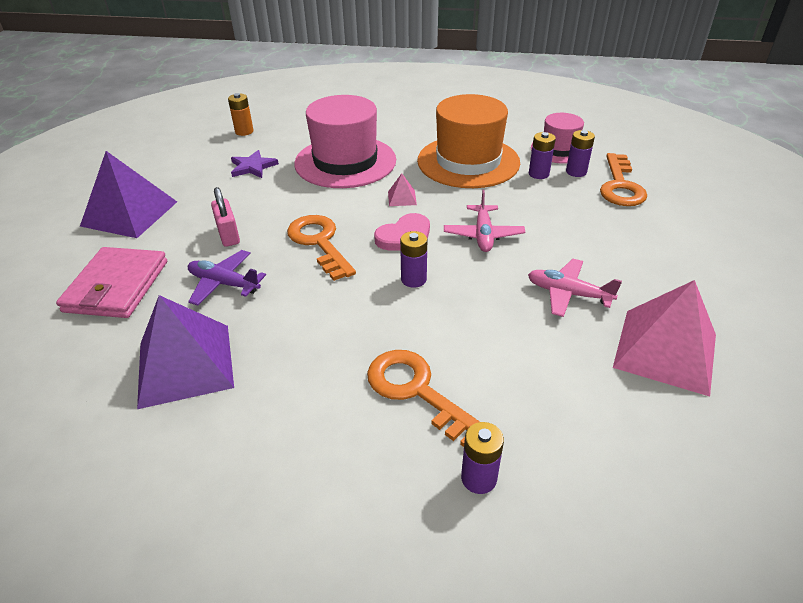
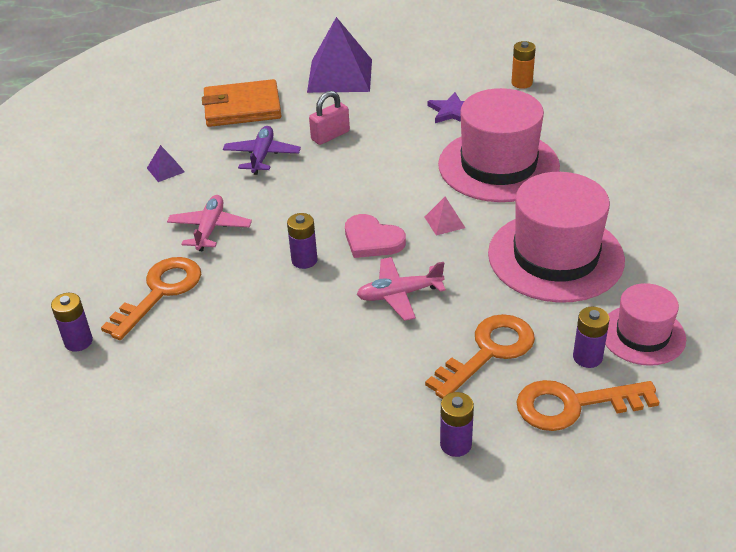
camera: 75 degrees right, 0 degrees up
(116, 286) = (242, 107): pink wallet -> orange wallet
(185, 364) = (165, 170): purple pyramid -> purple pyramid, size x0.42
(319, 243) = (339, 189): orange key -> orange key (488, 352)
(468, 161) = (555, 256): orange hat -> pink hat
(538, 174) = (560, 322): purple battery -> purple battery (455, 444)
(568, 294) = (317, 372): pink plane -> pink plane (210, 229)
(665, 350) = (247, 453): pink pyramid -> none

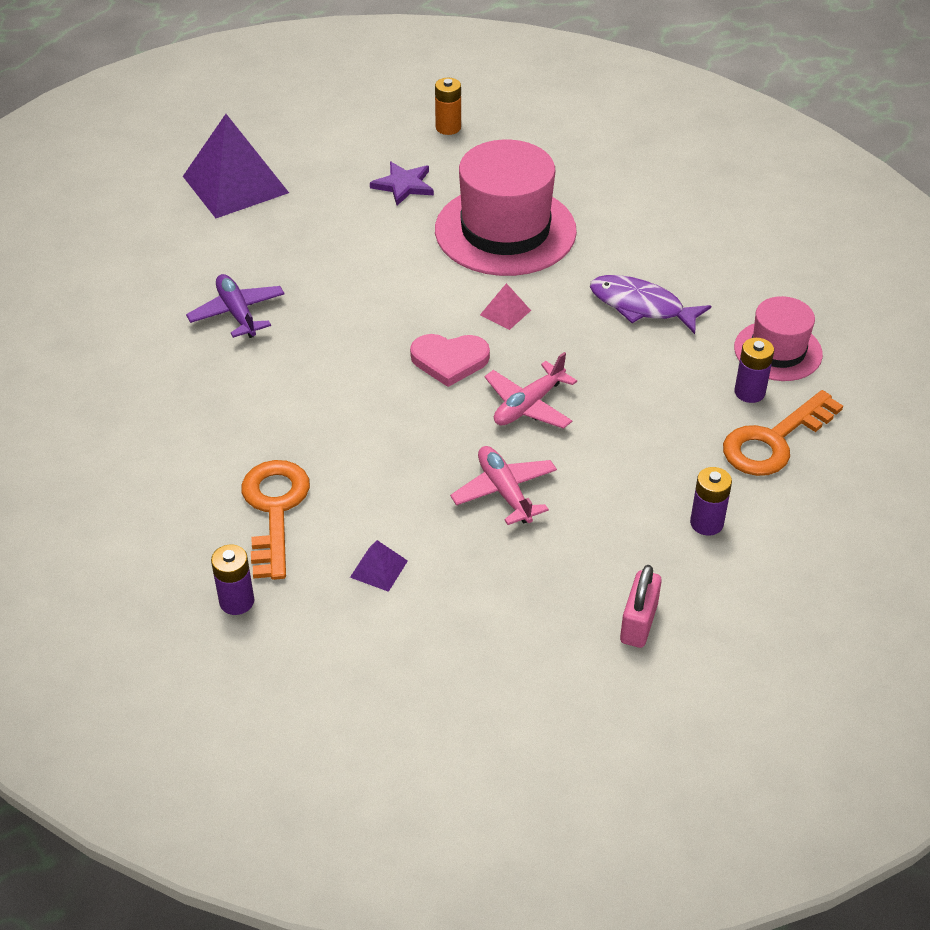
camera: 35 degrees left, 5 degrees up
(165, 170) = (136, 372): purple pyramid -> purple pyramid (379, 569)
(210, 229) = (260, 419): pink plane -> pink plane (504, 492)
(242, 107) = (154, 263): orange wallet -> none
(304, 260) = (399, 410): purple battery -> none
(330, 135) = (293, 261): pink padlock -> pink padlock (638, 623)
(488, 352) = (661, 426): orange key -> none
(555, 256) = (641, 306): pink hat -> purple fish

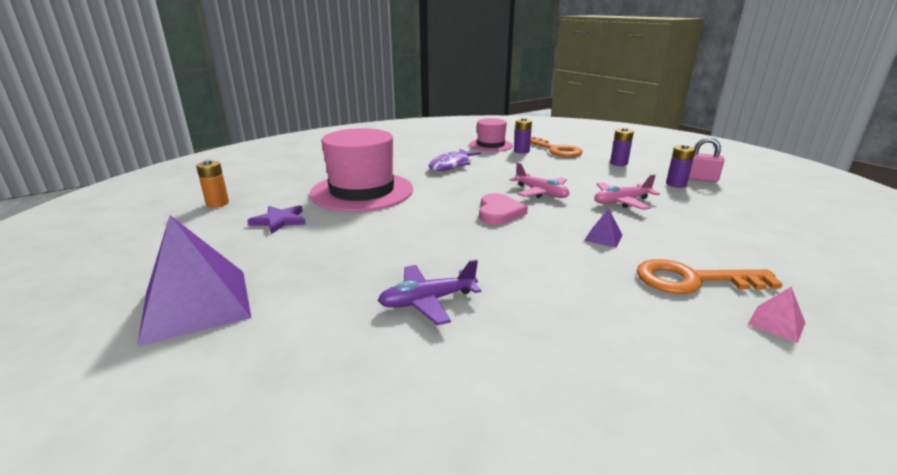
camera: 85 degrees left, 20 degrees down
(237, 601) = (812, 298): purple battery -> purple battery (676, 184)
(379, 569) = (720, 240): purple pyramid -> purple pyramid (603, 237)
(505, 312) = (450, 195): pink pyramid -> pink pyramid (776, 323)

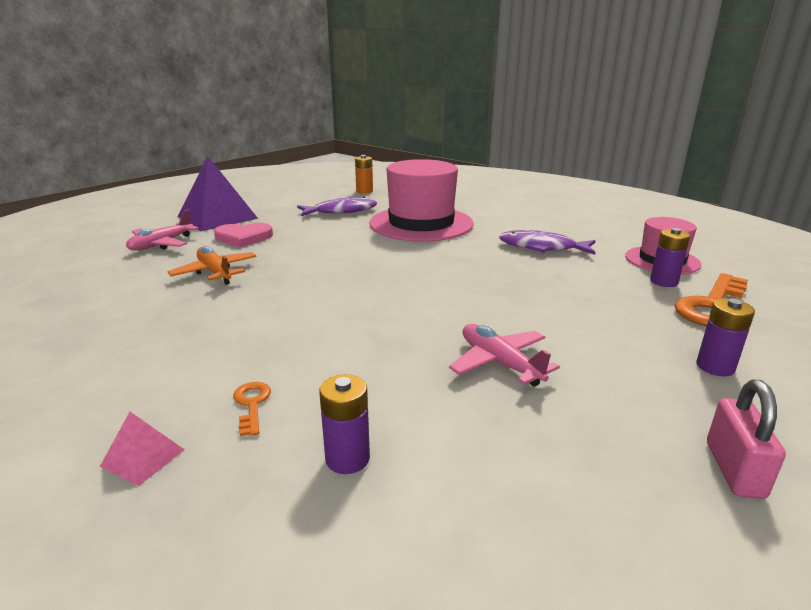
camera: 75 degrees right, 0 degrees up
(279, 221) = (341, 211): purple star -> purple fish
(427, 301) = (215, 272): purple plane -> orange plane
(499, 212) = (406, 284): pink heart -> pink heart (243, 237)
(541, 193) = (488, 303): pink plane -> pink plane (161, 244)
(603, 237) = (359, 346): purple pyramid -> none
(676, 184) = (652, 429): purple battery -> purple battery (347, 458)
(693, 280) = (252, 404): orange key -> orange key, size x0.47

